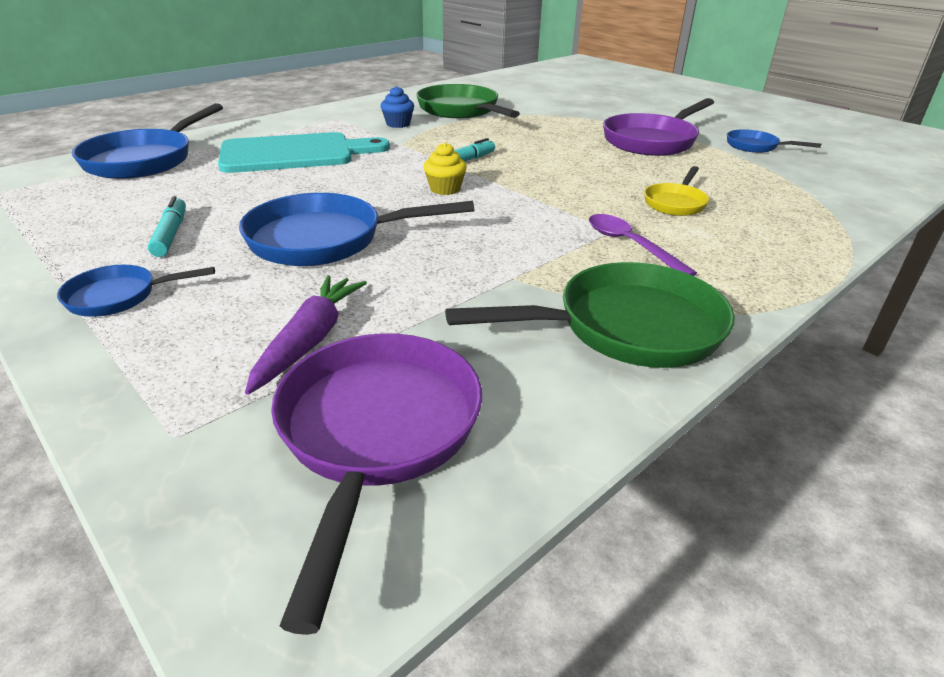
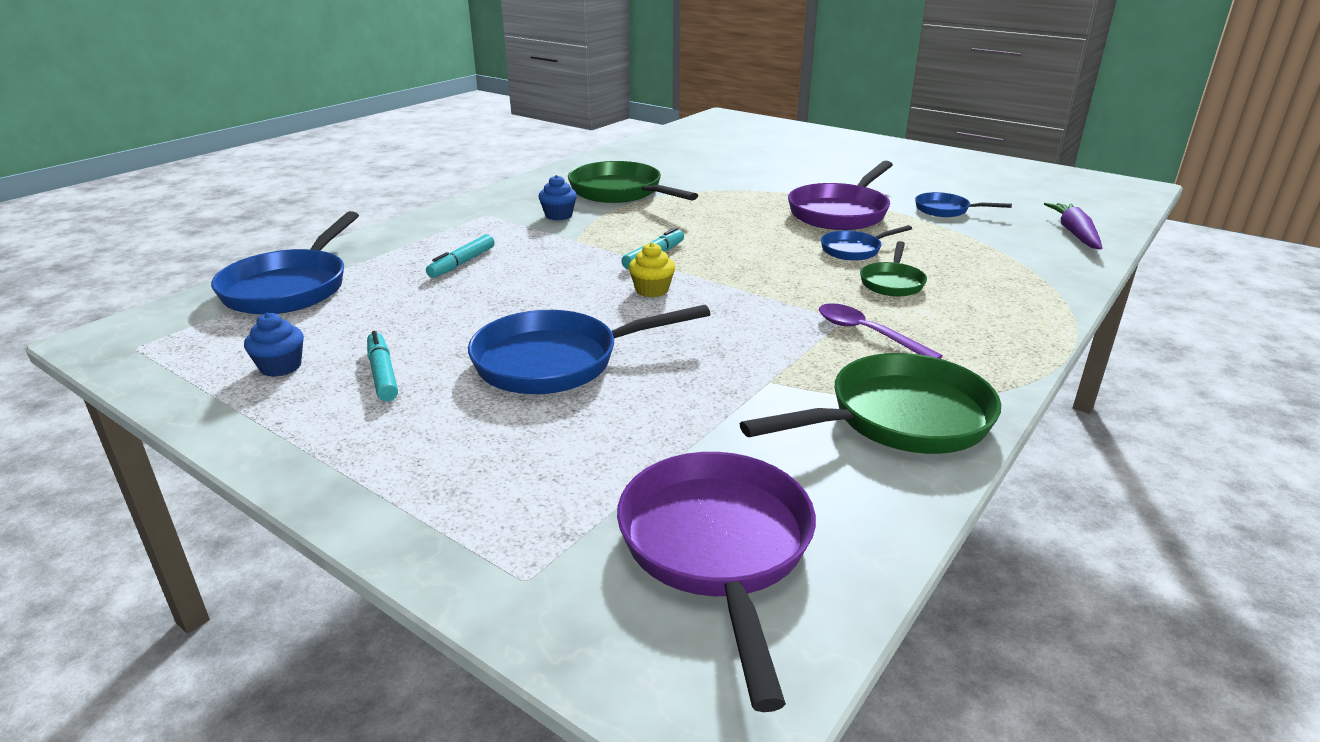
camera: 10 degrees left, 5 degrees down
(93, 220) = (281, 367): none -> blue cupcake
(119, 296) = (373, 450): blue pan -> blue pan (854, 250)
(294, 153) = (462, 263): turquoise cutting board -> turquoise marker
(310, 340) = (603, 469): purple carrot -> purple carrot (1074, 233)
(675, 203) = (892, 282): yellow pan -> green pan

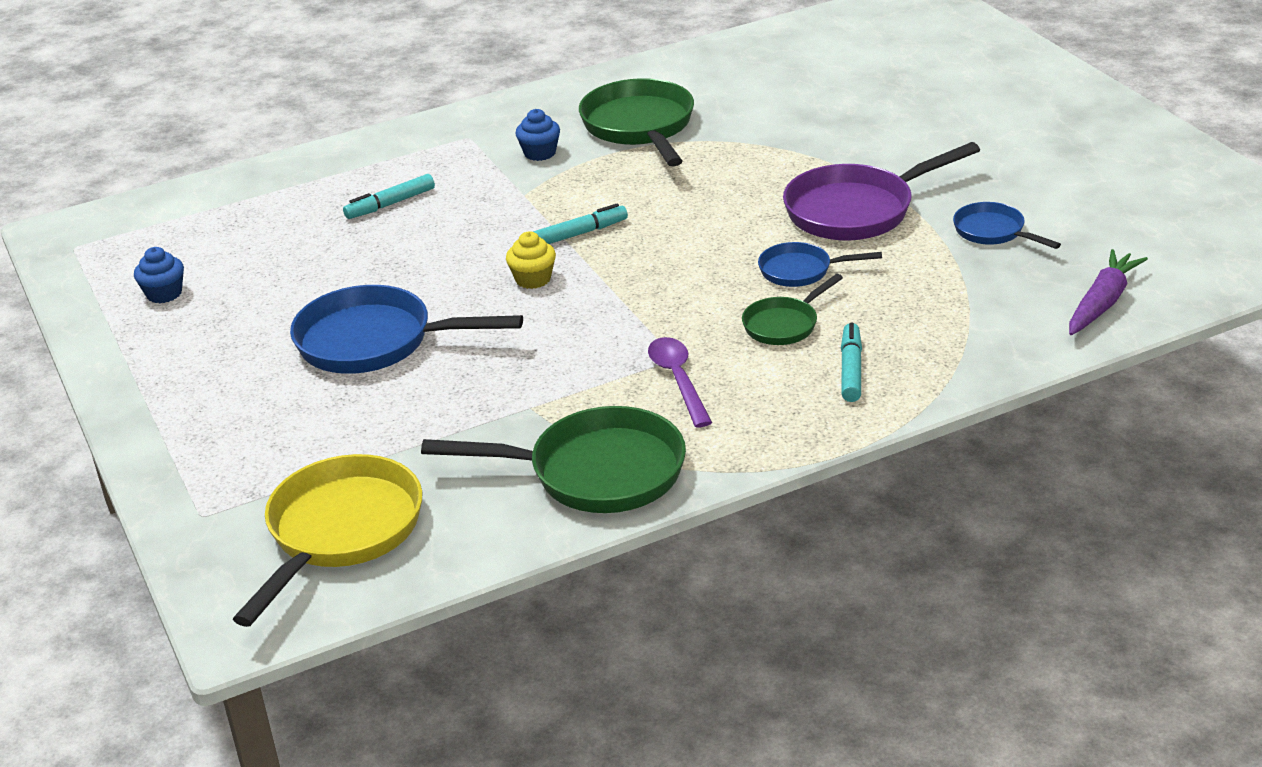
camera: 30 degrees right, 5 degrees up
(290, 287) = (224, 203): blue pan -> none
(382, 374) = (232, 320): turquoise marker -> turquoise marker (851, 370)
(717, 549) = (340, 533): purple pan -> yellow pan

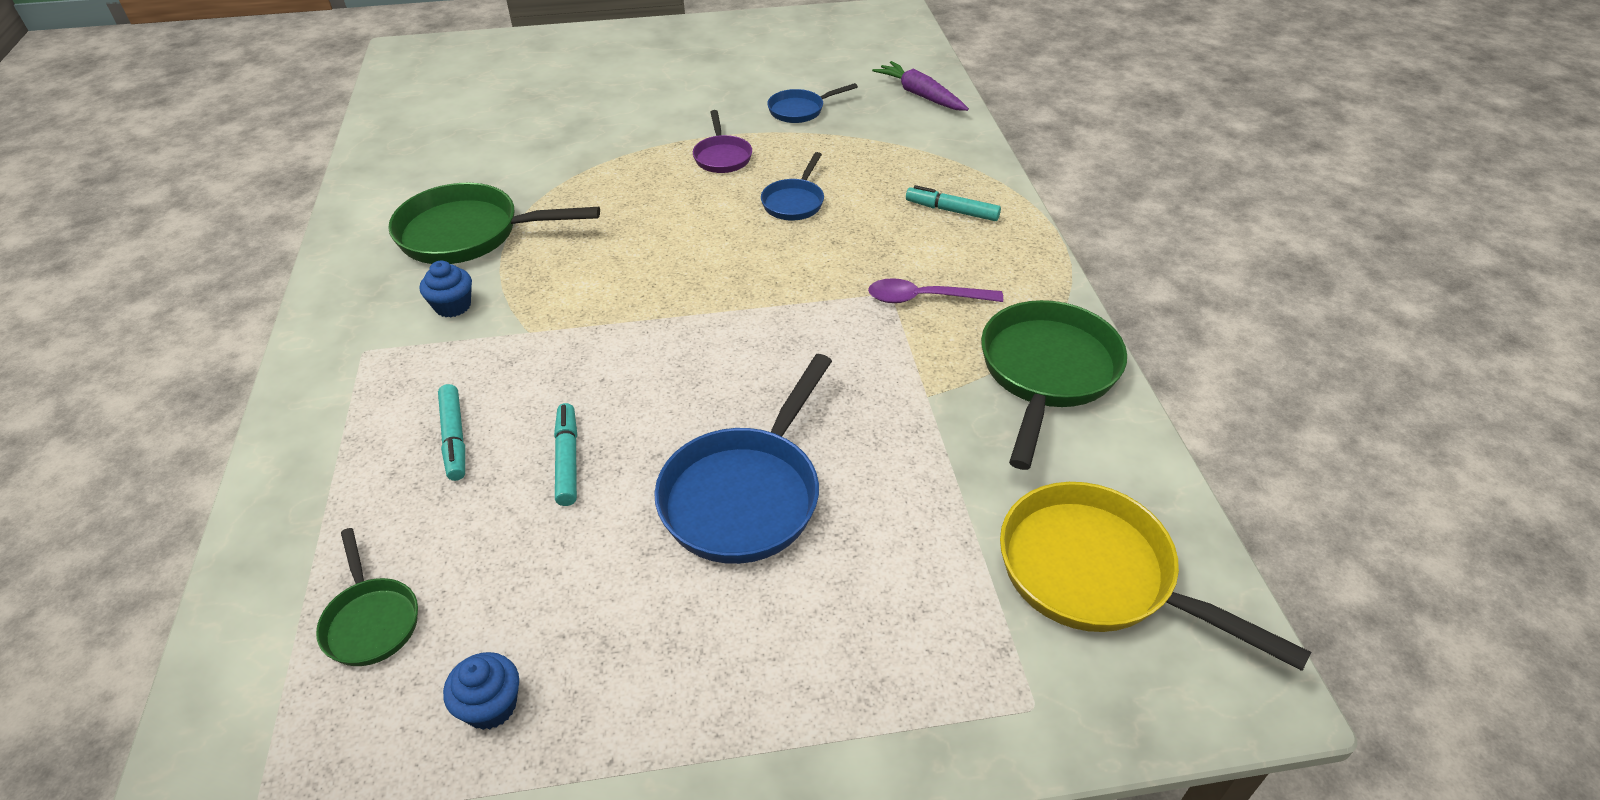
camera: 75 degrees left, 10 degrees up
(533, 279) = (700, 354): yellow cupcake -> none
(580, 234) = (638, 308): turquoise marker -> turquoise marker (567, 460)
(784, 324) = (870, 227): green pan -> green pan (371, 620)
(857, 210) = (722, 156): purple pan -> purple pan, size x0.54

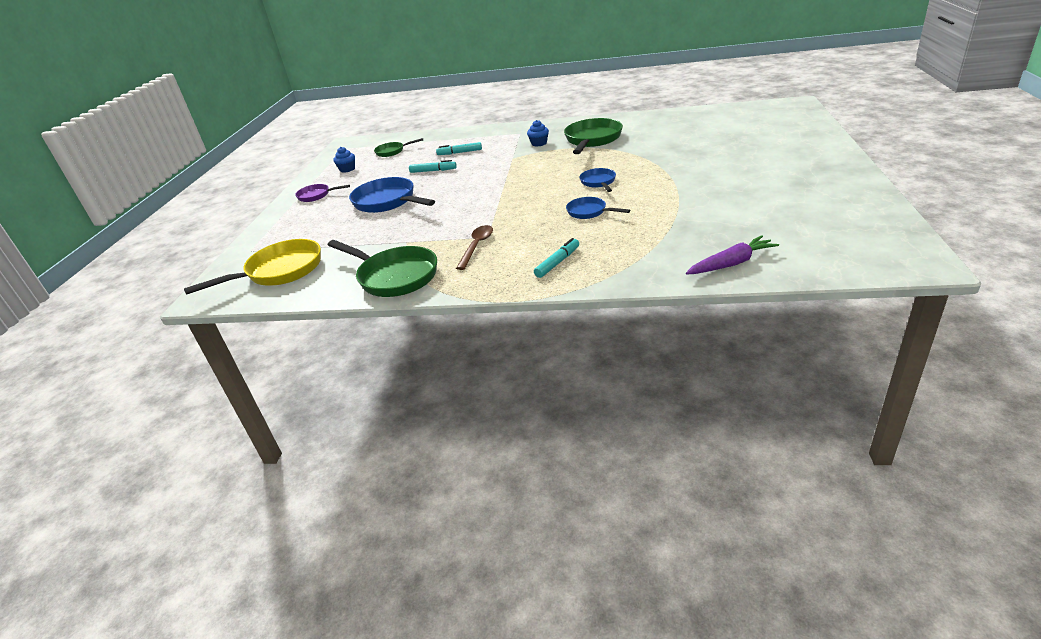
camera: 110 degrees right, 10 degrees down
(722, 156) = (649, 191): purple pan -> purple pan (316, 195)
(800, 110) = (709, 215): blue pan -> blue pan (598, 182)
(924, 298) = (477, 246): purple spoon -> brown spoon

